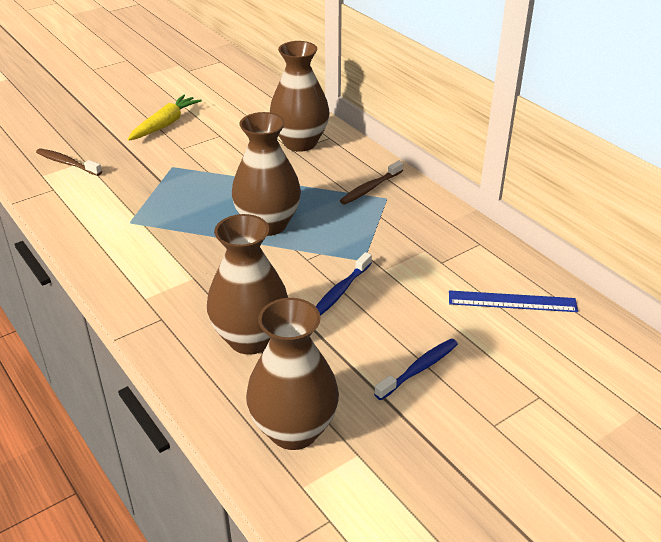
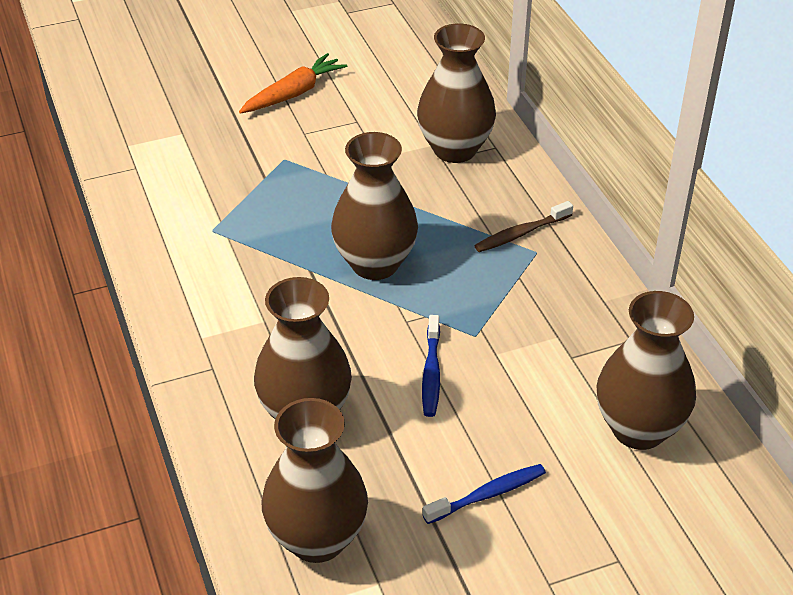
camera: 15 degrees right, 5 degrees up
(67, 163) = (160, 133): brown toothbrush -> none
(165, 124) = (294, 93): yellow carrot -> orange carrot
(340, 291) = (431, 373): blue toothbrush -> blue toothbrush turned 45 degrees counterclockwise
(512, 301) = (638, 429): blue ruler -> brown vase

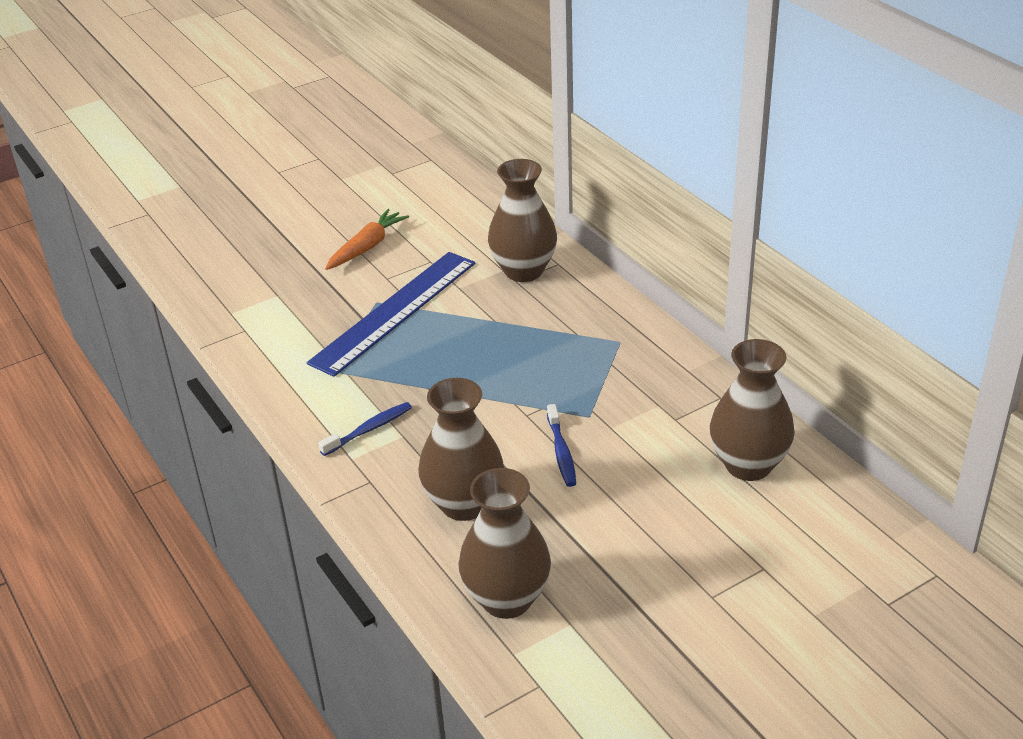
camera: 10 degrees left, 5 degrees down
(300, 173) = (394, 311): none -> blue ruler
(375, 264) = (484, 374): brown vase -> none
(488, 494) = (640, 538): blue toothbrush -> blue toothbrush (369, 429)
(521, 233) = (602, 329): brown toothbrush -> none

